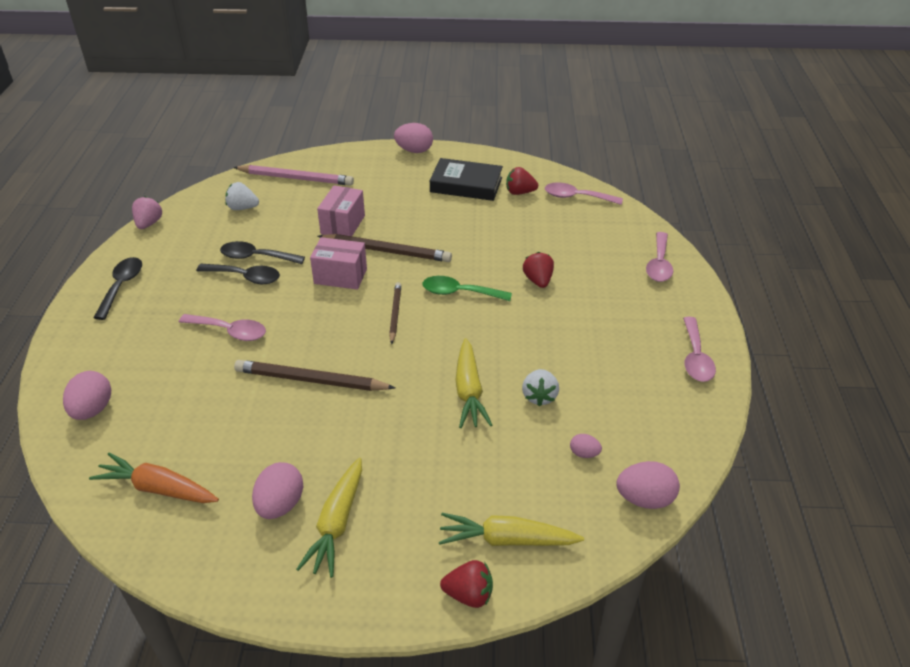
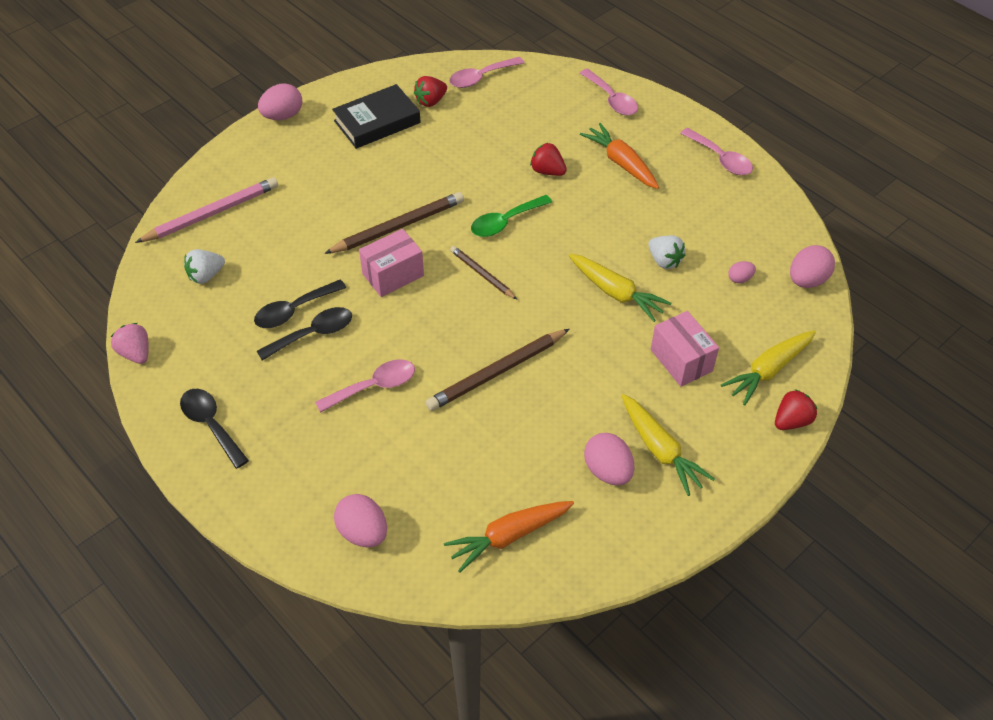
camera: 45 degrees left, 10 degrees up
(343, 225) = (325, 229): pink box -> pink box (681, 360)
(603, 309) = (621, 163): none -> orange carrot

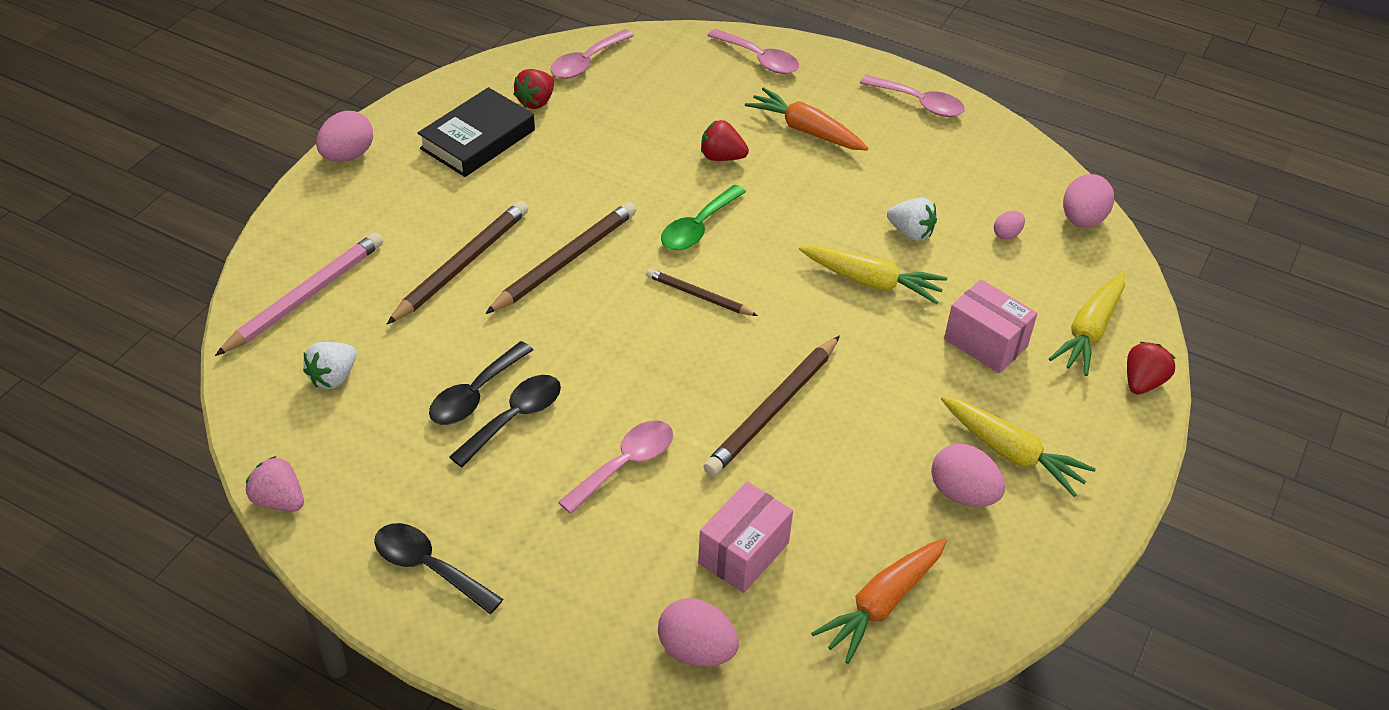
camera: 20 degrees left, 5 degrees down
(326, 213) = (462, 265): none -> brown pencil
(393, 275) = (586, 321): pink box -> pink box (743, 553)

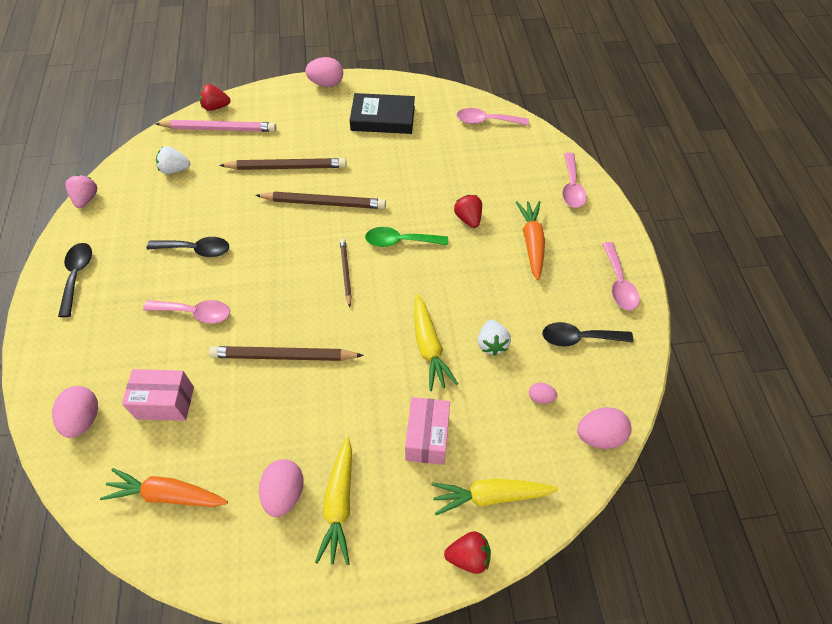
camera: 55 degrees right, 10 degrees up
(475, 394) = (201, 225): black spoon -> black spoon (579, 338)
(536, 102) = (434, 121): red strawberry -> red strawberry (216, 107)

